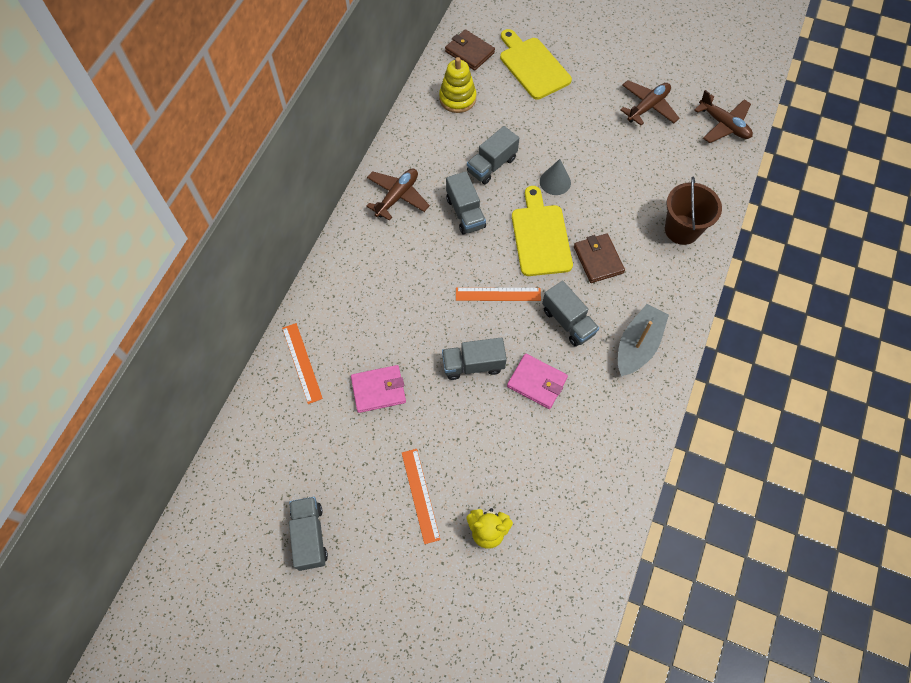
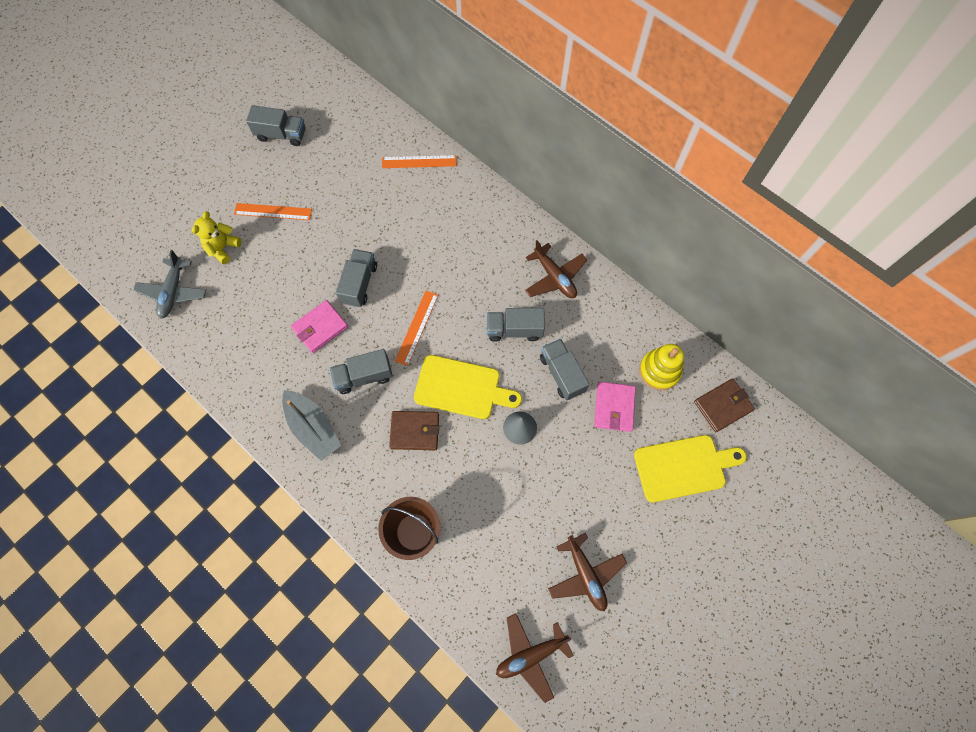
camera: 110 degrees right, 5 degrees up
(378, 390) = (370, 208): pink wallet -> pink wallet (614, 407)
(563, 560) = (173, 292): none -> grey plane

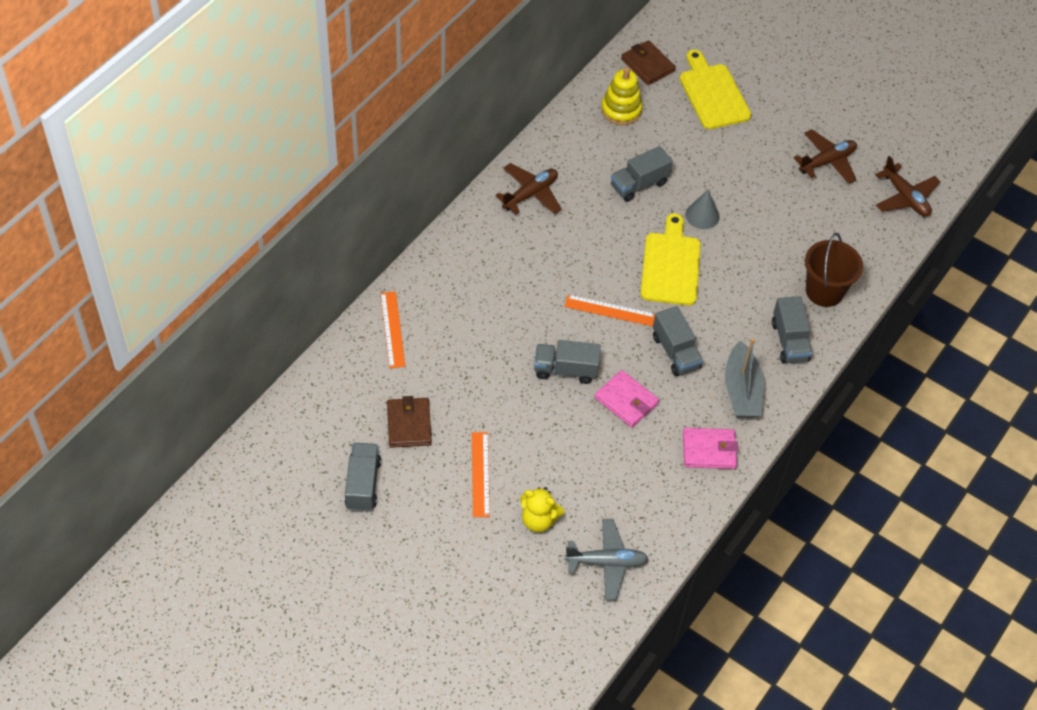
camera: 100 degrees left, 15 degrees down
(313, 428) = (741, 390): grey boat -> grey boat turned 135 degrees clockwise
(415, 431) = (725, 301): brown wallet -> brown wallet (409, 424)
(514, 330) = (598, 225): grey truck -> grey truck (789, 341)
(614, 407) = (666, 143): pink wallet -> pink wallet (709, 450)

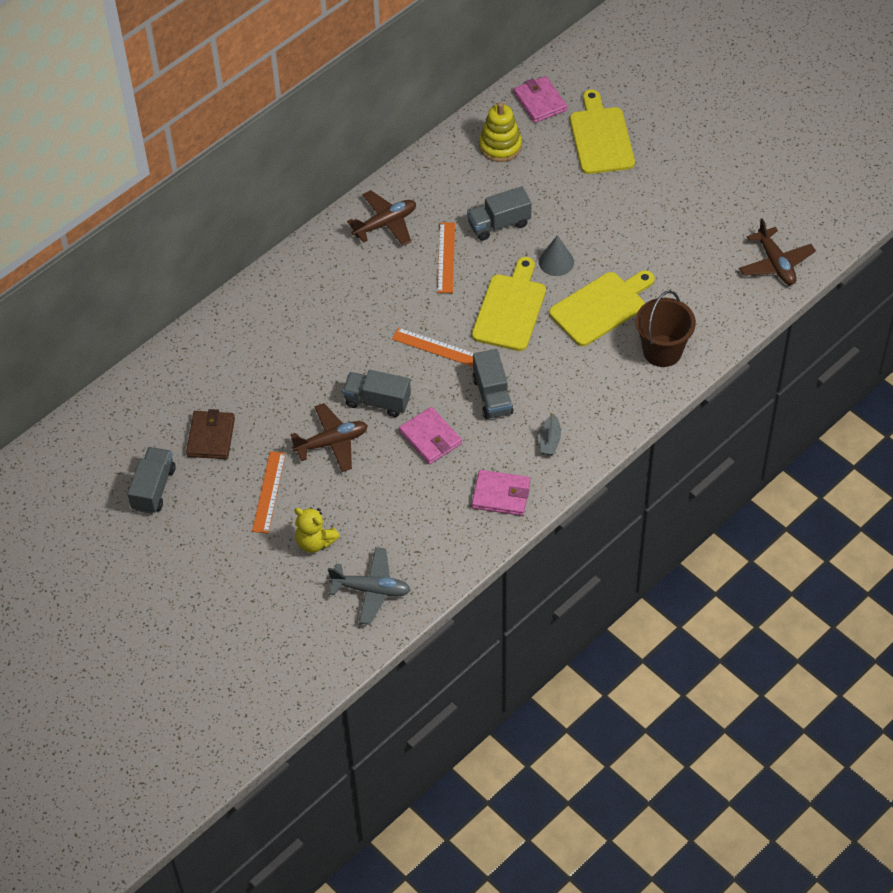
camera: 15 degrees right, 0 degrees up
(392, 329) = (216, 344): orange ruler -> orange ruler (446, 257)
(647, 65) = (540, 102): brown wallet -> pink wallet
(741, 390) = (549, 440): grey boat -> grey boat, size x0.54
(756, 255) = (601, 307): none -> yellow cutting board
(789, 341) = (612, 397): grey truck -> none
(827, 162) = (702, 219): brown plane -> brown plane (332, 442)

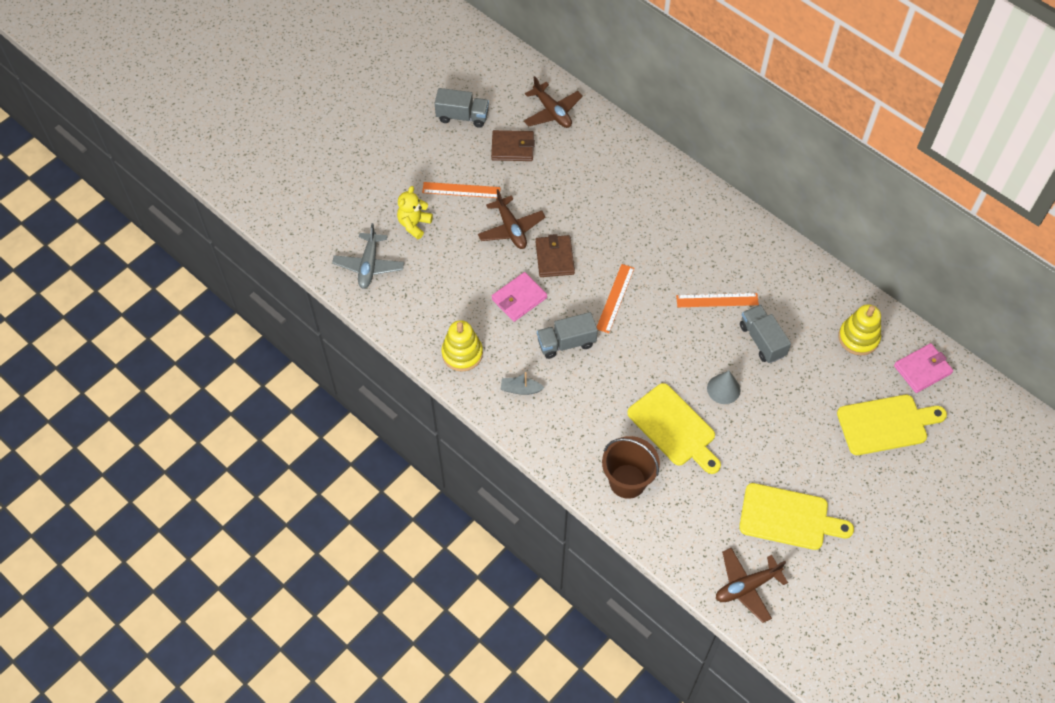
camera: 85 degrees right, 5 degrees up
(377, 401) = (554, 258): grey truck -> brown wallet
(385, 224) = (749, 251): brown plane -> brown plane (552, 112)
(501, 495) = (462, 353): pink wallet -> yellow stacking toy
(510, 309) = (664, 353): yellow cutting board -> yellow cutting board (788, 518)

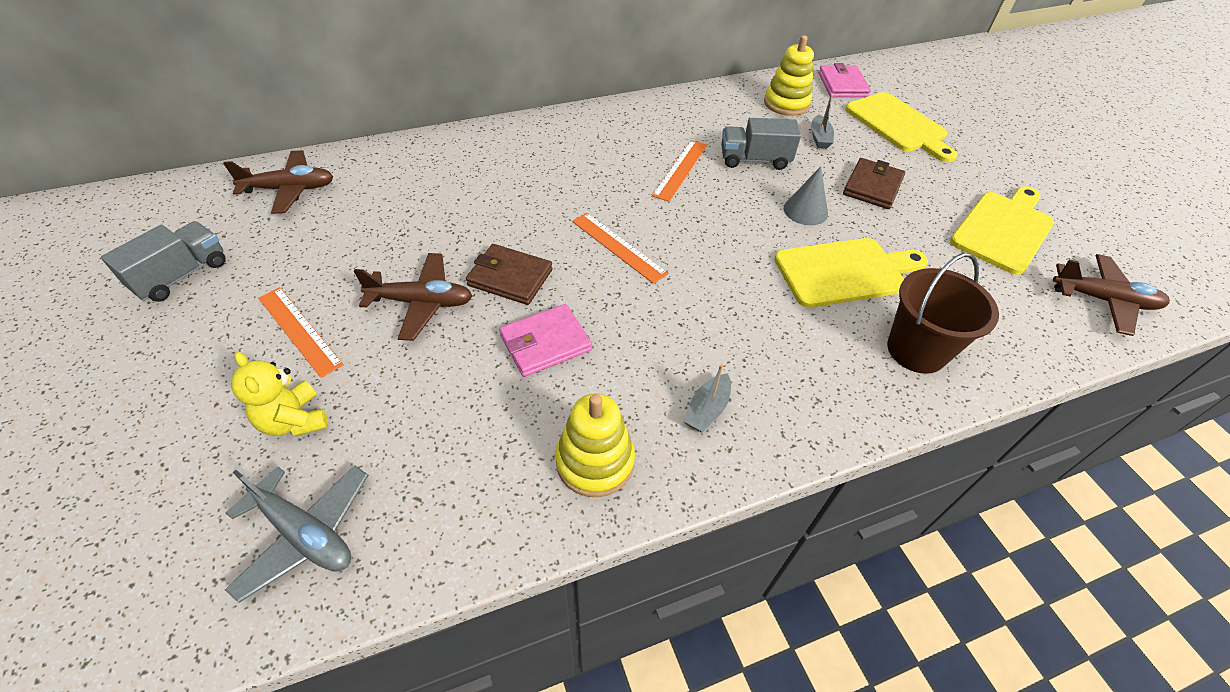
camera: 65 degrees left, 10 degrees down
(461, 190) = (299, 330): orange ruler -> orange ruler turned 75 degrees counterclockwise
(512, 147) = (296, 246): brown wallet -> brown wallet (872, 187)
(519, 298) = (545, 343): pink wallet -> pink wallet turned 75 degrees clockwise
(566, 343) = (656, 322): grey truck -> none
(746, 587) = (1103, 300): brown plane -> brown plane turned 75 degrees counterclockwise
(824, 374) = (819, 138): none -> grey boat
(886, 424) = (898, 125): yellow cutting board -> yellow cutting board turned 135 degrees clockwise

